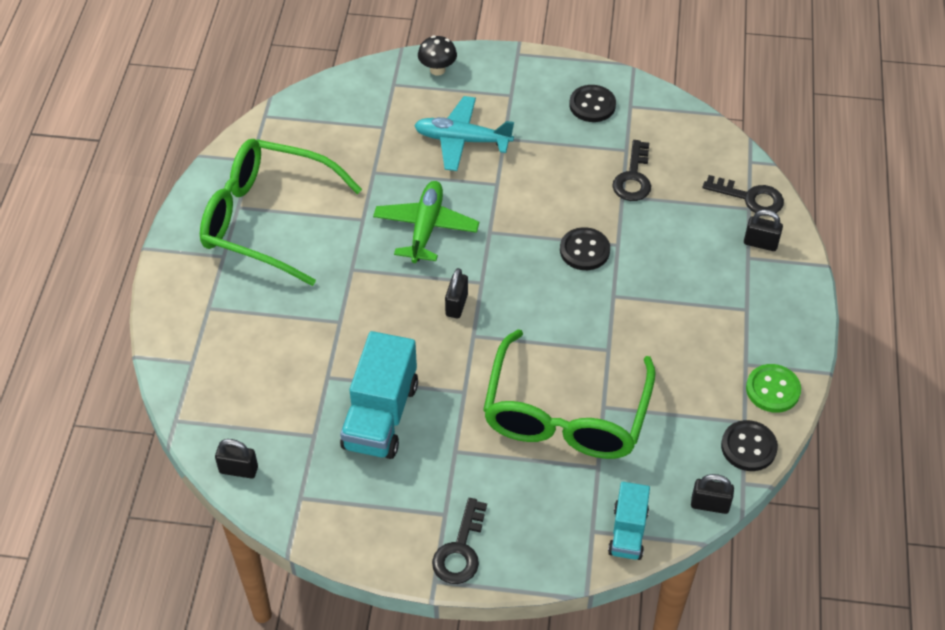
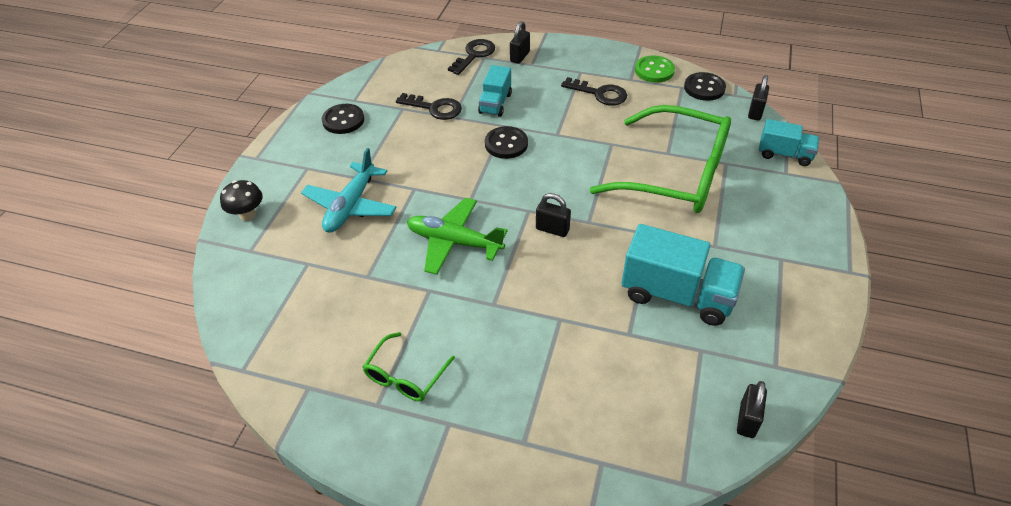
camera: 80 degrees left, 5 degrees down
(267, 219) = (405, 376): green glasses -> green glasses, size x0.45
(460, 550) = (817, 252): black key -> black key (600, 94)
(656, 231) = (495, 103): none -> turquoise truck

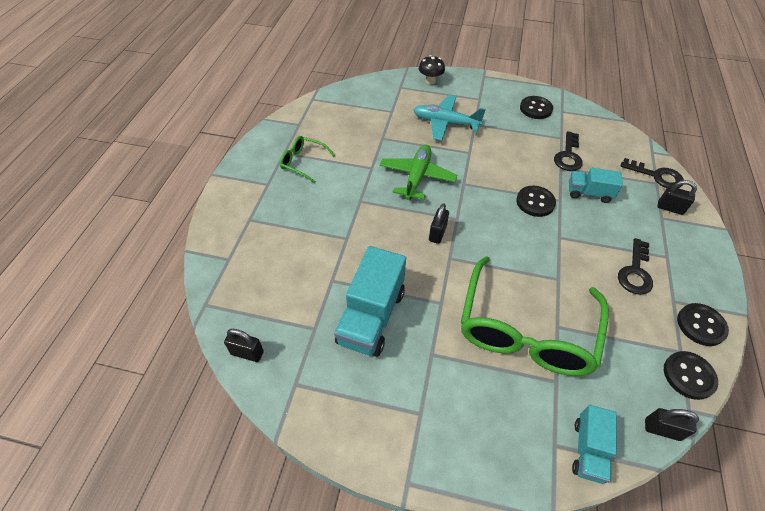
camera: 85 degrees right, 5 degrees up
(654, 70) = (701, 325): green button -> black button

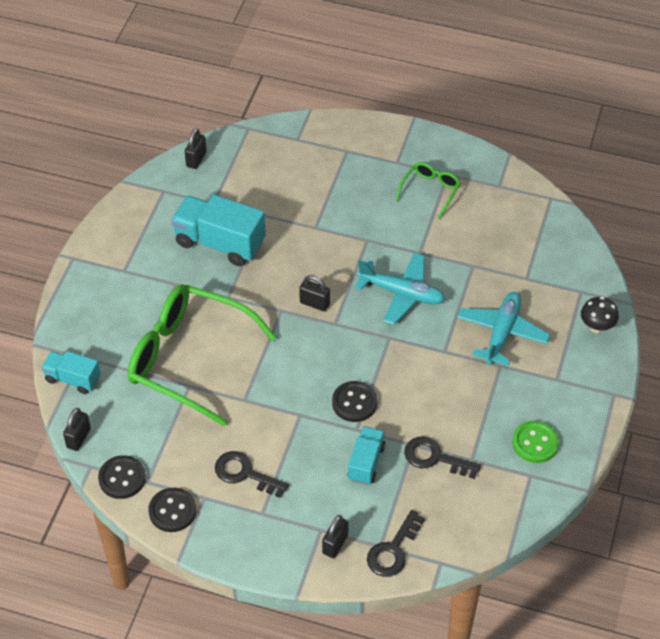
camera: 95 degrees right, 0 degrees up
(417, 177) = (402, 293): green plane -> turquoise plane
(535, 109) = (535, 443): black button -> green button

